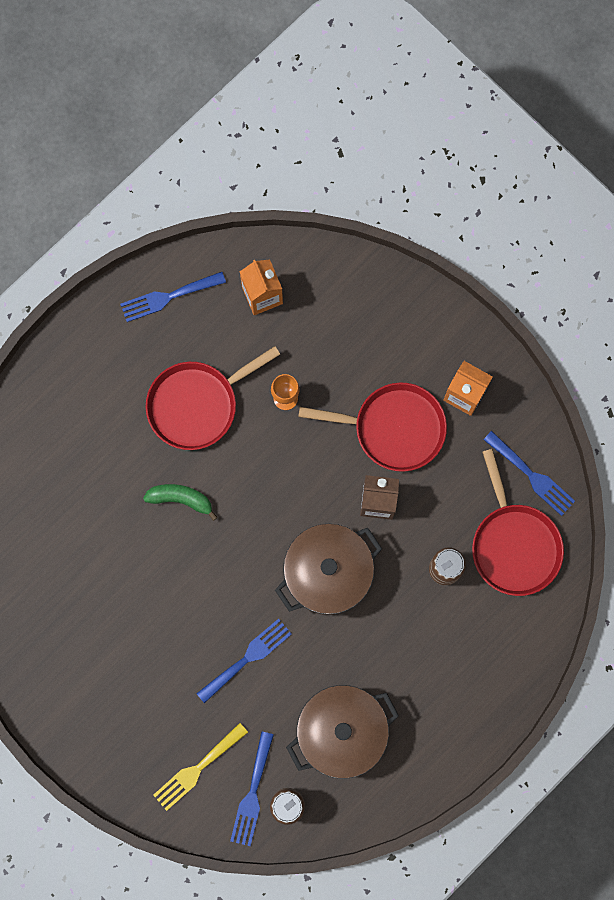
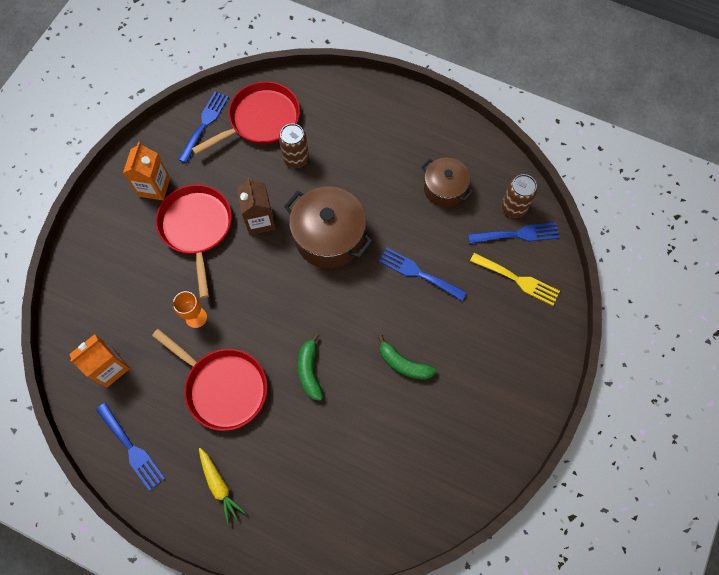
camera: 110 degrees left, 10 degrees down
(99, 372) = (219, 485): none -> yellow carrot
(150, 601) = (403, 364): none -> green banana
(341, 731) = (444, 189): brown pot -> brown pot, size x0.62

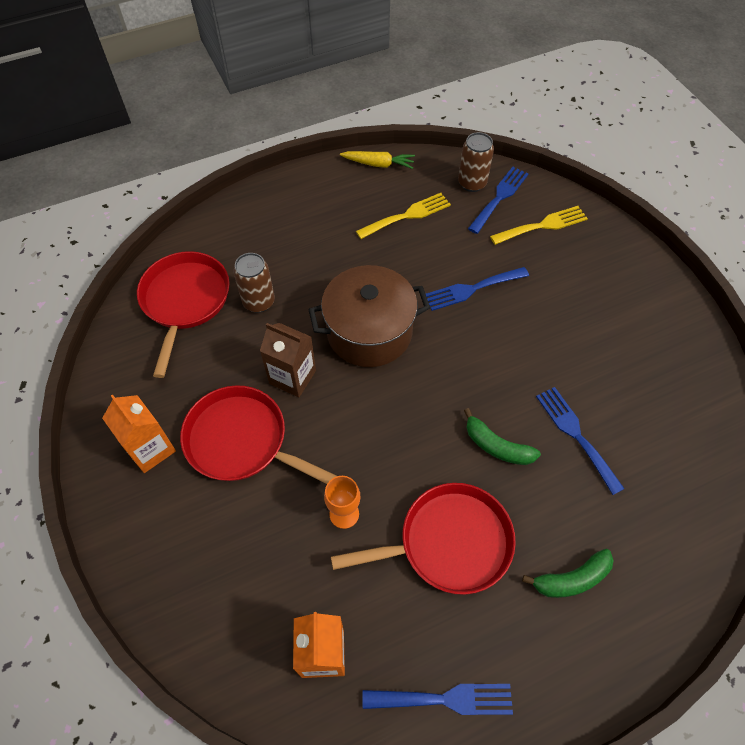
camera: 50 degrees left, 10 degrees down
(204, 124) = (132, 351): blue fork -> blue fork (576, 435)
(219, 485) = (560, 627): yellow carrot -> yellow carrot (378, 164)
(403, 364) = (554, 362): green banana -> green banana (571, 579)
(444, 189) = (407, 215): brown pot -> yellow fork

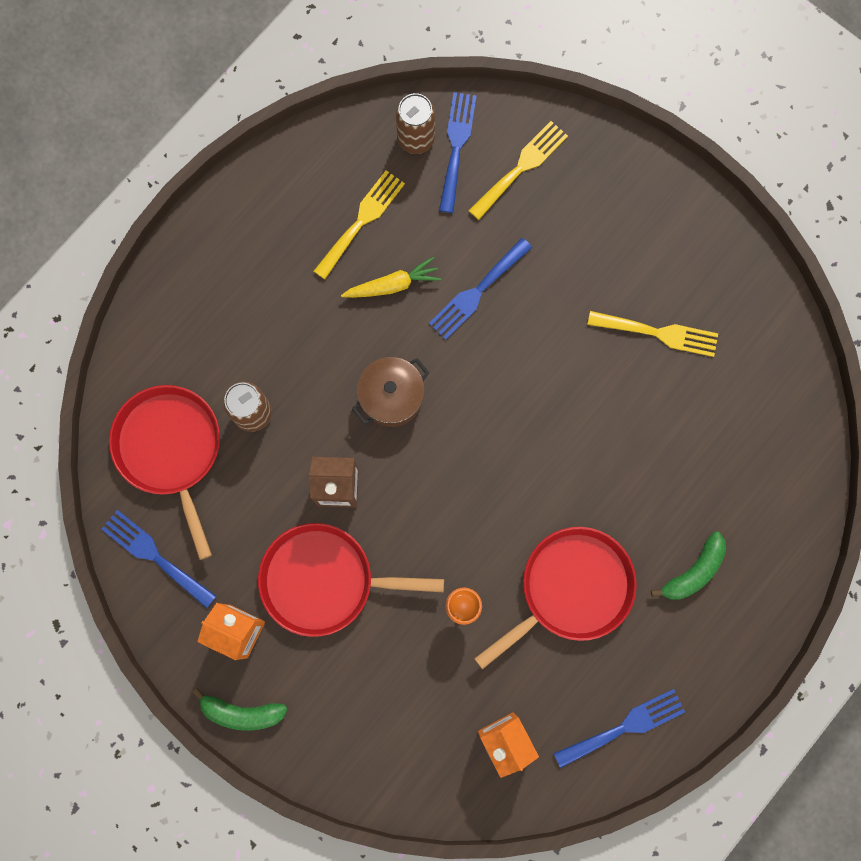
camera: 25 degrees left, 20 degrees up
(369, 332) = (391, 397): brown pot -> brown pot, size x0.62
(378, 164) = (291, 157): yellow carrot -> yellow carrot (392, 285)
(496, 446) = (576, 469): green banana -> green banana (242, 712)
(576, 435) = (648, 421): blue fork -> blue fork (155, 556)
(610, 373) = (659, 333): none -> yellow fork

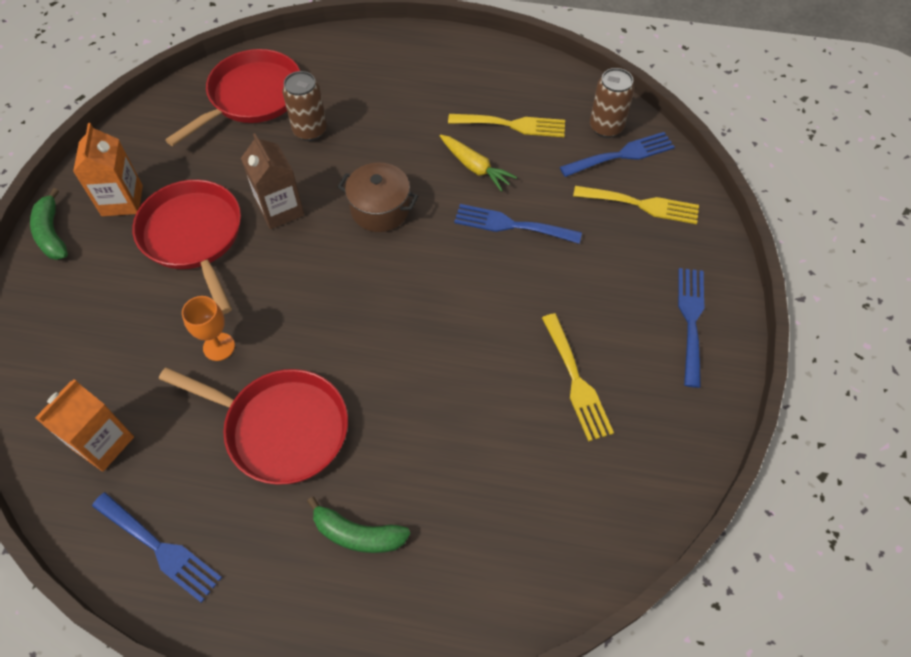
camera: 60 degrees right, 20 degrees down
(155, 556) = (161, 124): blue fork -> blue fork (691, 320)

